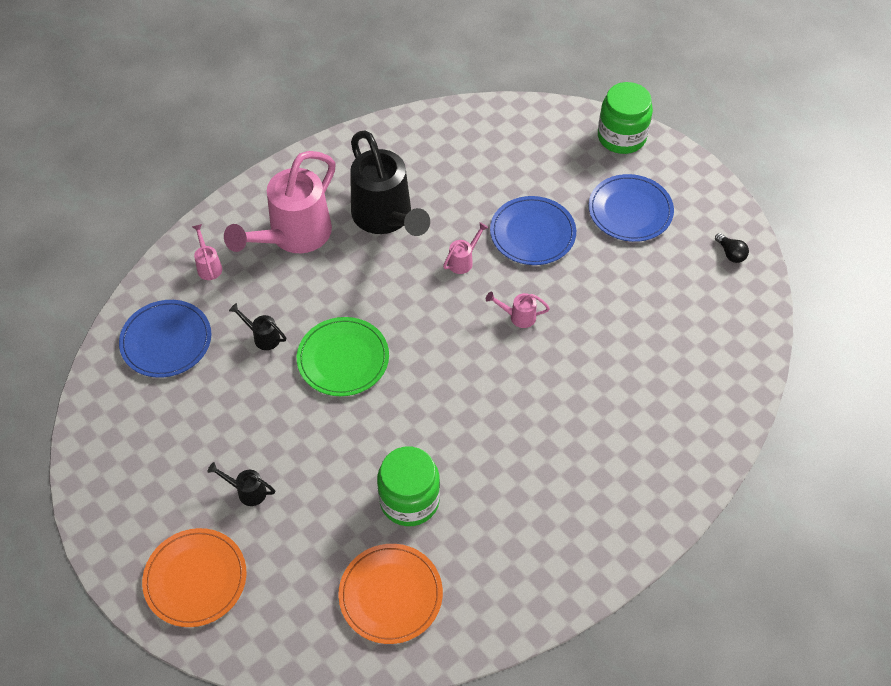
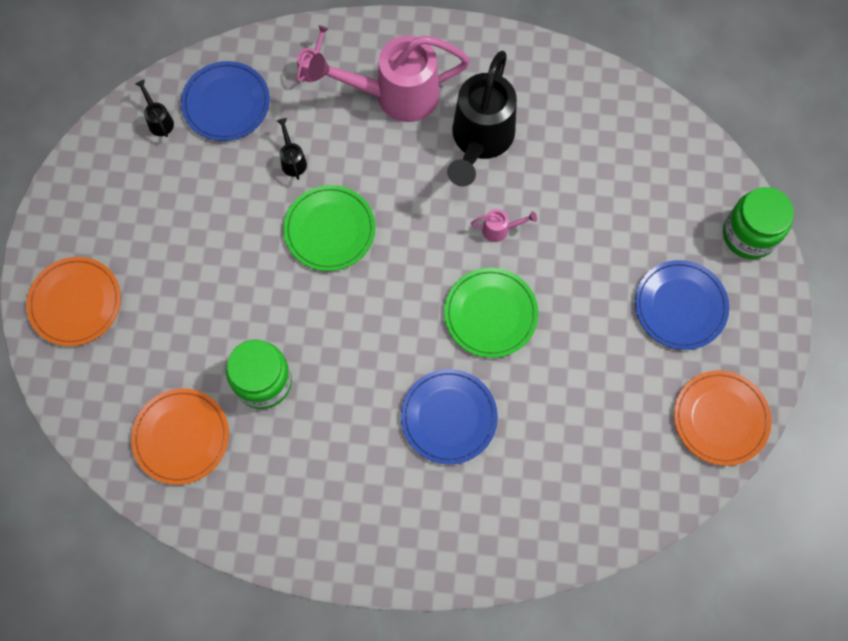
camera: 45 degrees right, 15 degrees up
(247, 491) = (166, 270): black watering can -> black watering can (159, 120)
(518, 316) = (490, 314): pink watering can -> green plate
(532, 233) = (579, 255): blue plate -> blue plate (449, 417)
(730, 253) = (721, 418): black light bulb -> orange plate

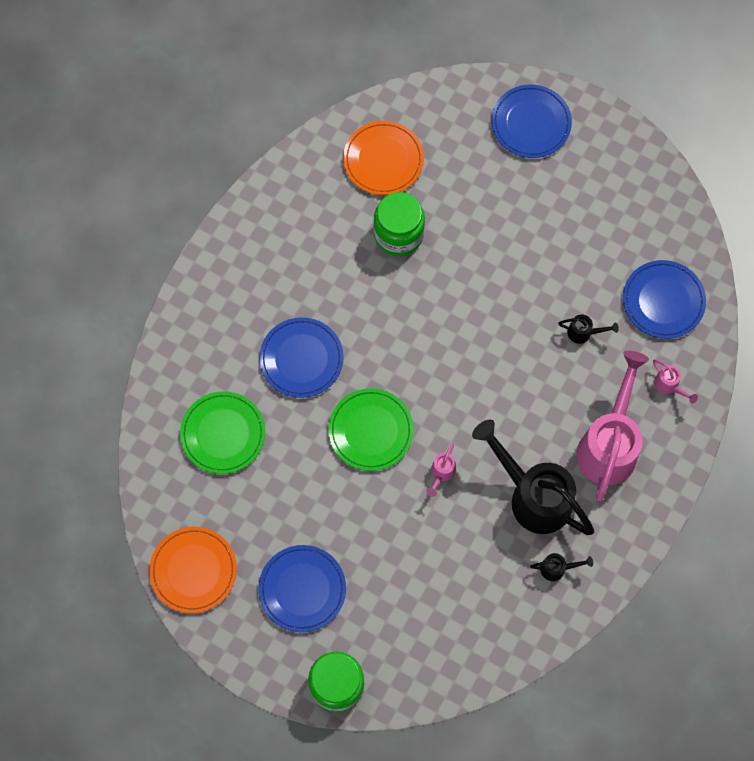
camera: 115 degrees right, 0 degrees up
(75, 302) = (531, 123): orange plate -> blue plate
(159, 120) = (670, 241): black watering can -> black watering can (557, 568)
(330, 229) = (505, 336): green plate -> green plate (223, 433)

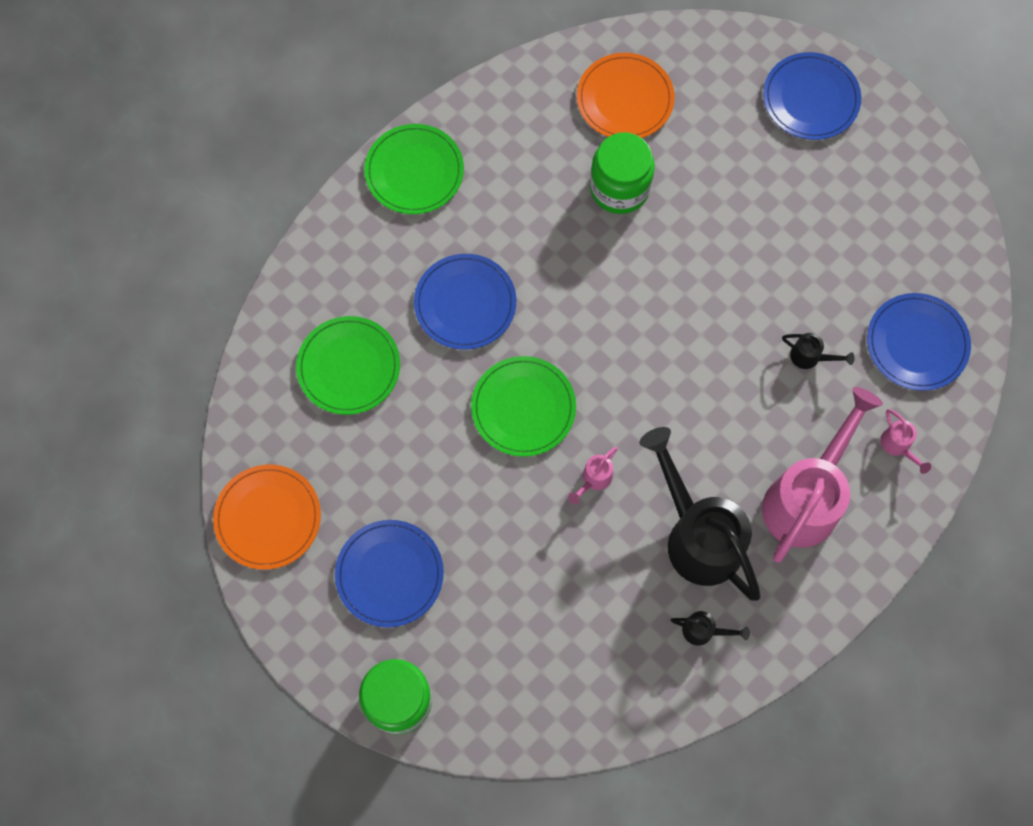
camera: 15 degrees right, 0 degrees up
(230, 261) = (414, 171): none -> green plate

